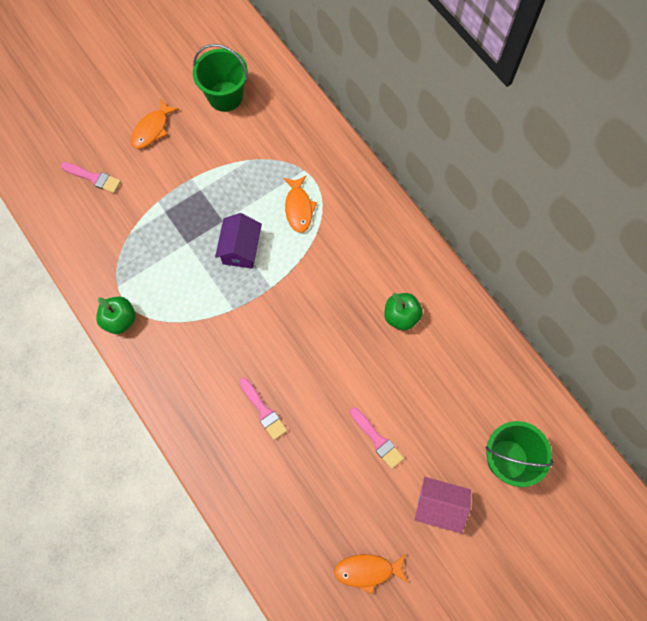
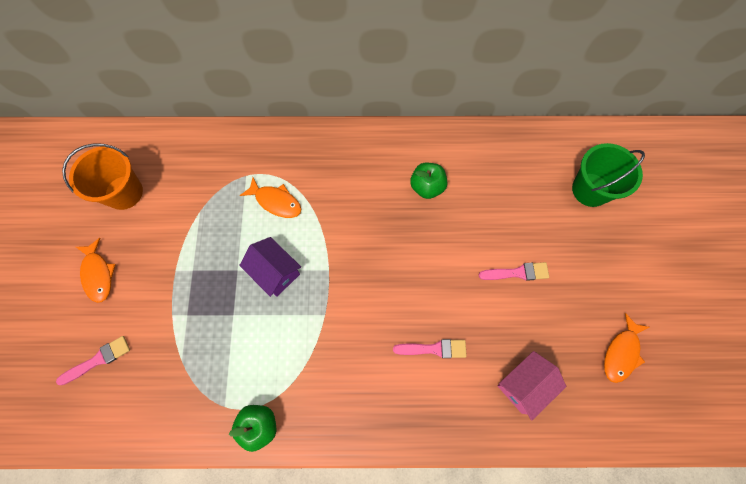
camera: 55 degrees left, 0 degrees up
(225, 96) = (124, 192): green bucket -> orange bucket
(439, 506) = (599, 262): pink house -> pink house (524, 385)

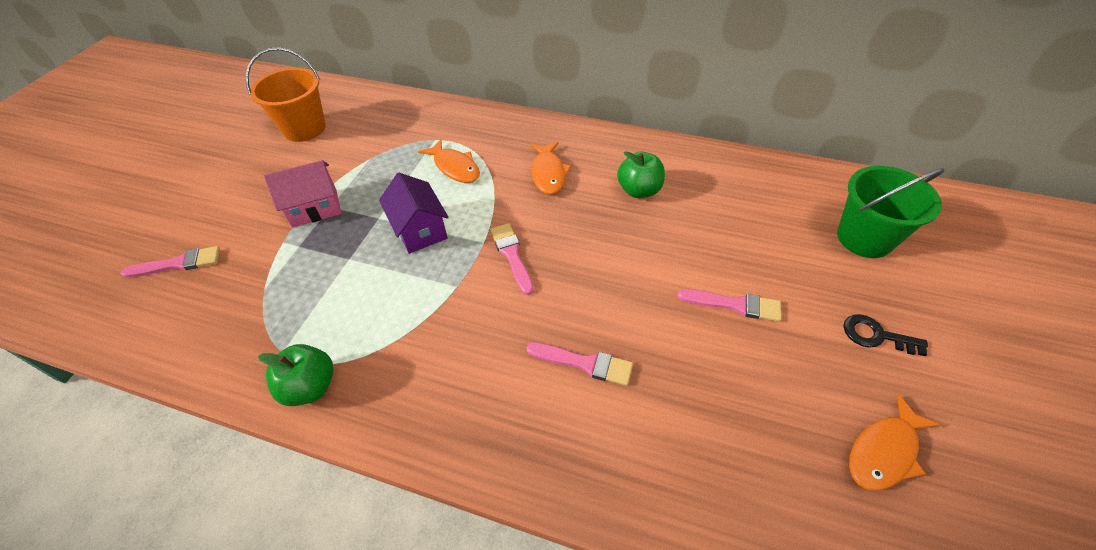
camera: 20 degrees right, 20 degrees down
(98, 274) = (233, 188): orange fish -> orange fish (548, 173)
(354, 275) = (512, 255): none -> pink brush
(524, 385) = (707, 450): pink house -> pink house (314, 208)
(607, 270) = (876, 335): none -> black key

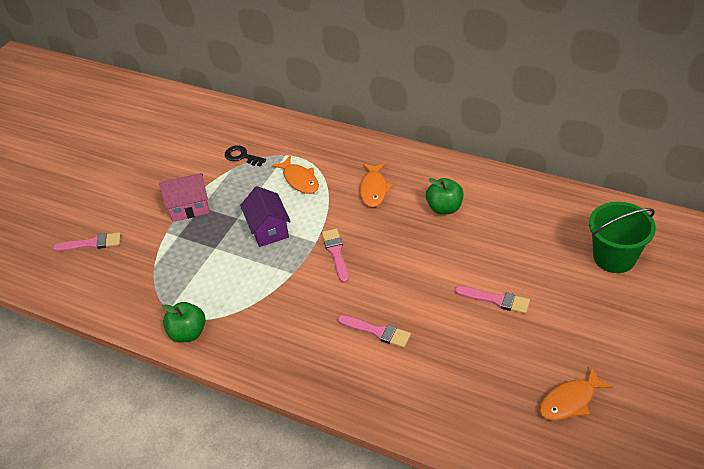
camera: 10 degrees right, 5 degrees down
(304, 128) = (180, 139): orange bucket -> none
(876, 335) = (594, 328): black key -> black key (242, 156)

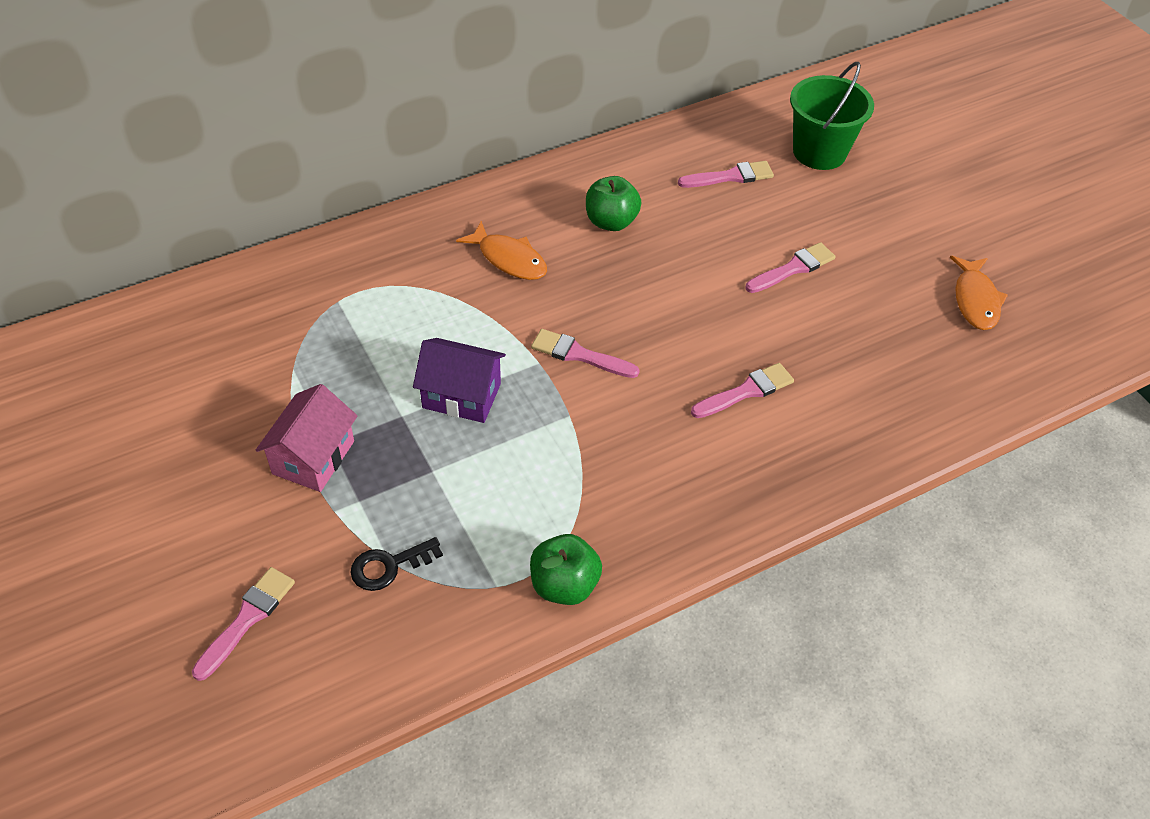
camera: 60 degrees left, 5 degrees up
(242, 156) = (281, 345): black key -> black key (389, 566)
(299, 180) = (405, 315): orange fish -> none
(540, 232) = (730, 176): none -> pink brush

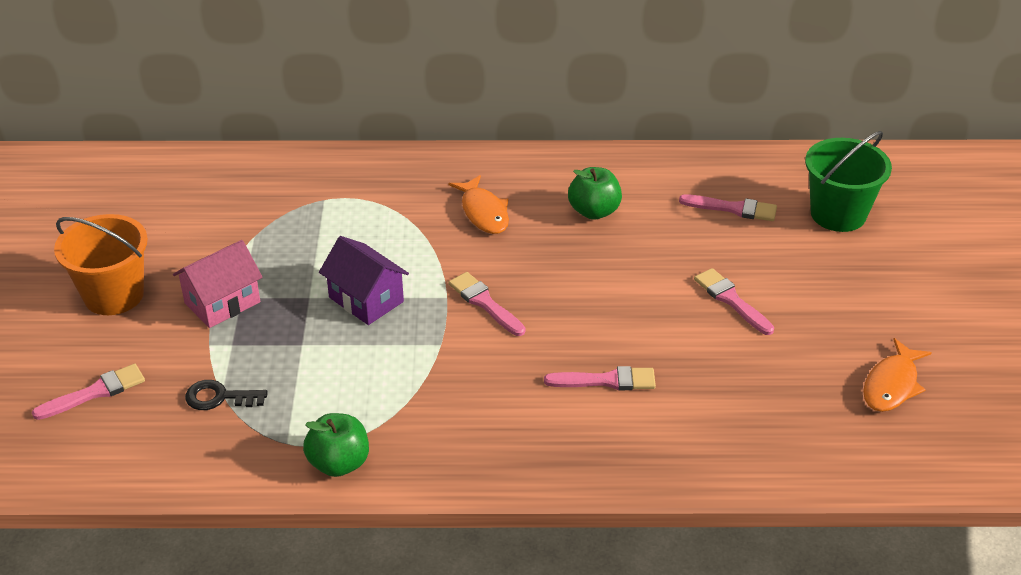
camera: 30 degrees right, 10 degrees down
(184, 496) = (114, 295): none -> orange bucket
(793, 268) = (731, 300): pink brush -> pink brush turned 120 degrees counterclockwise

